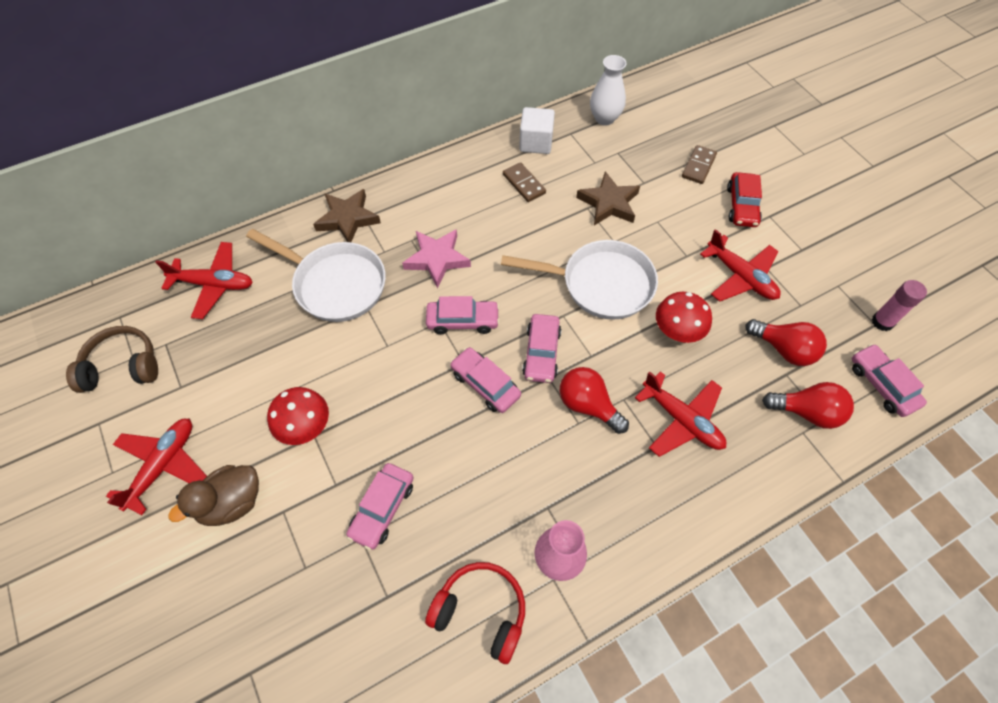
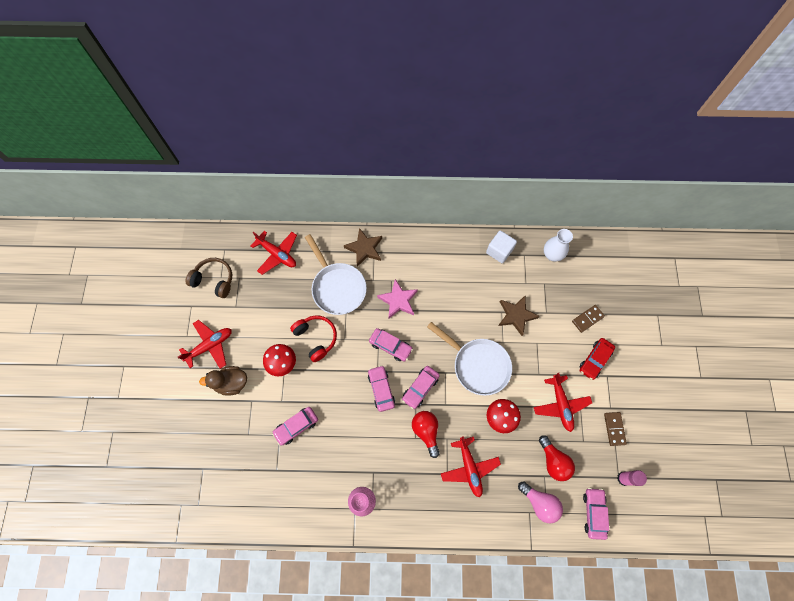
camera: 30 degrees right, 10 degrees up
(481, 611) = (313, 503): red headphones -> red headphones (316, 338)
(524, 184) = (475, 276): brown domino -> brown domino (614, 429)
(807, 412) = (539, 503): red light bulb -> pink light bulb

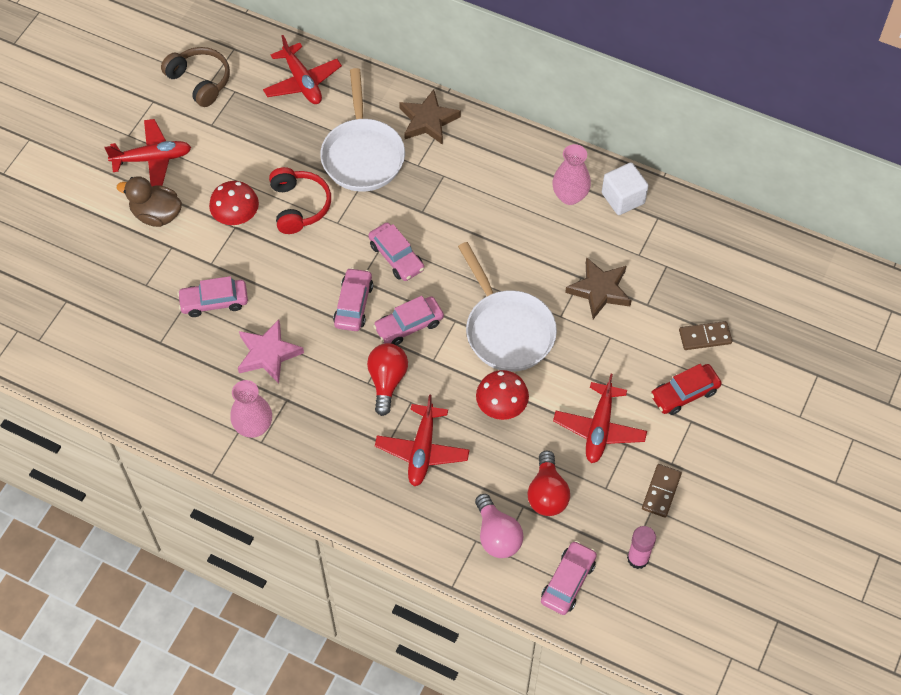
camera: 25 degrees right, 10 degrees down
(398, 300) = (439, 204): pink star -> pink star (268, 354)
(469, 262) = (570, 196): none -> pink vase
(552, 255) = (700, 233): white vase -> none

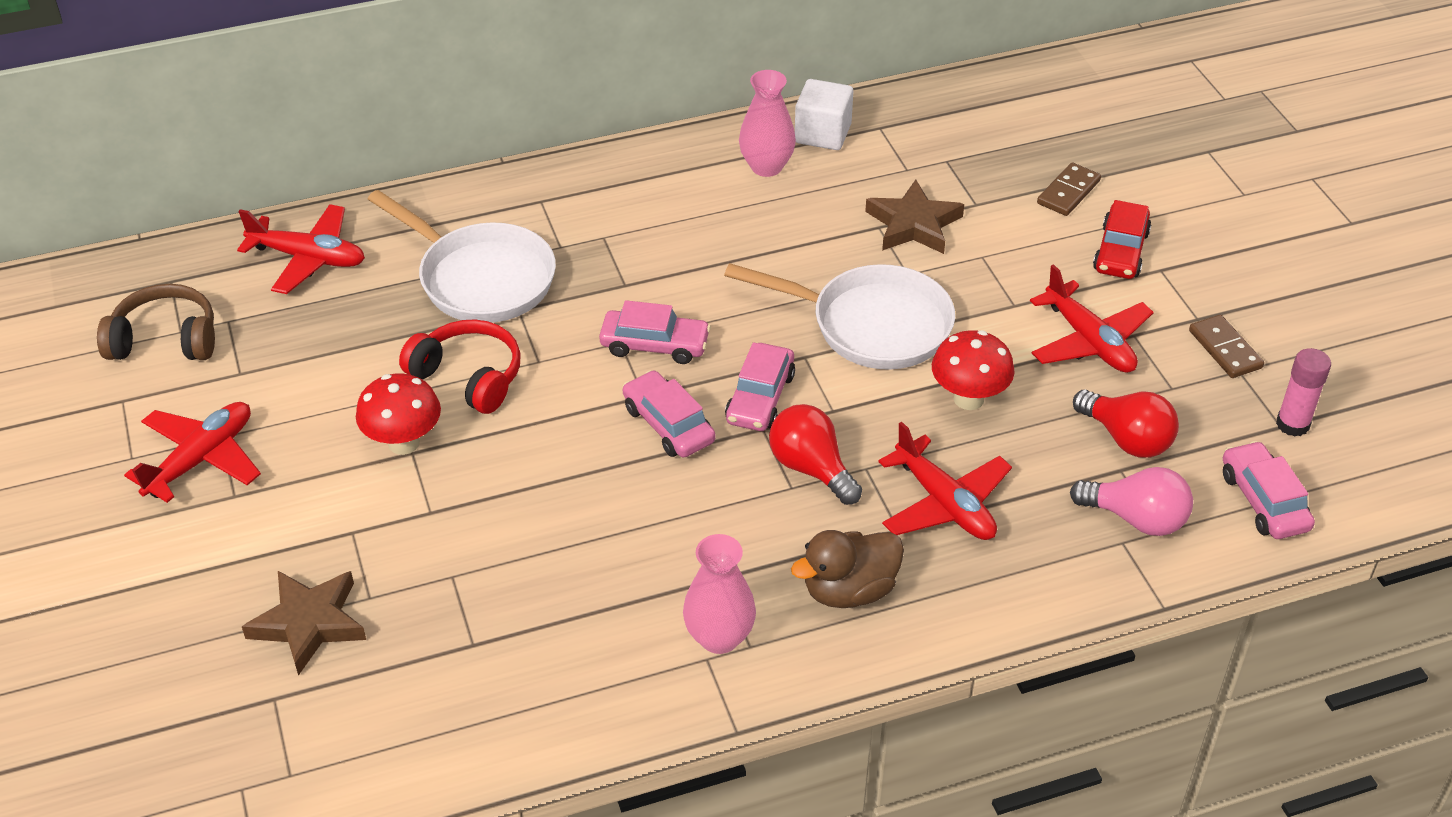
camera: 45 degrees left, 15 degrees down
(156, 215) = (285, 513): brown duck -> brown duck (849, 590)
(214, 302) = (489, 547): pink car -> none
(268, 354) = (633, 549): pink star -> none
(428, 121) = (516, 200): brown star -> brown star (309, 623)

